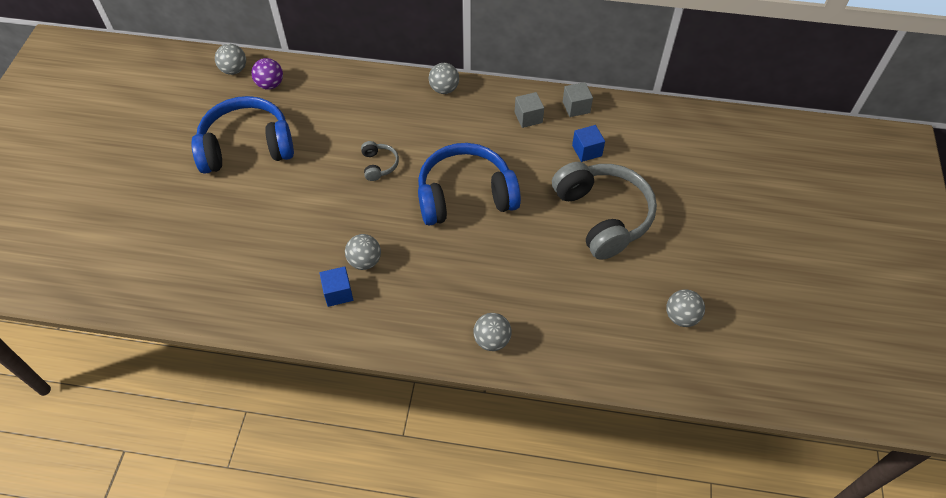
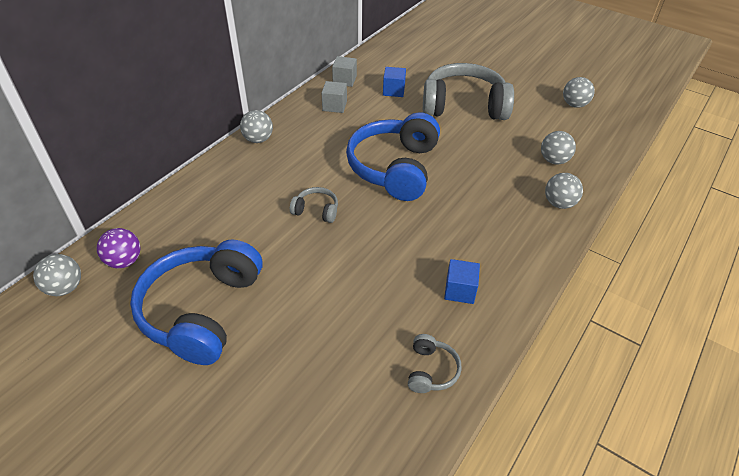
camera: 65 degrees left, 10 degrees down
(251, 299) = (431, 370): none -> grey headphones
(365, 261) = (431, 258): grey ball -> grey ball (554, 160)

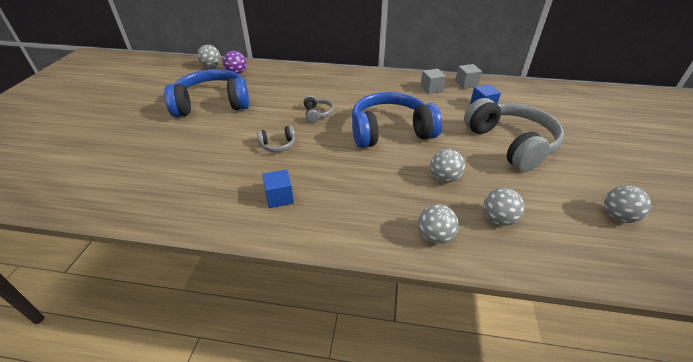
camera: 65 degrees right, 5 degrees down
(258, 139) = (365, 75): grey ball -> grey ball (444, 178)
(431, 370) = (195, 202): grey headphones -> grey headphones (278, 145)

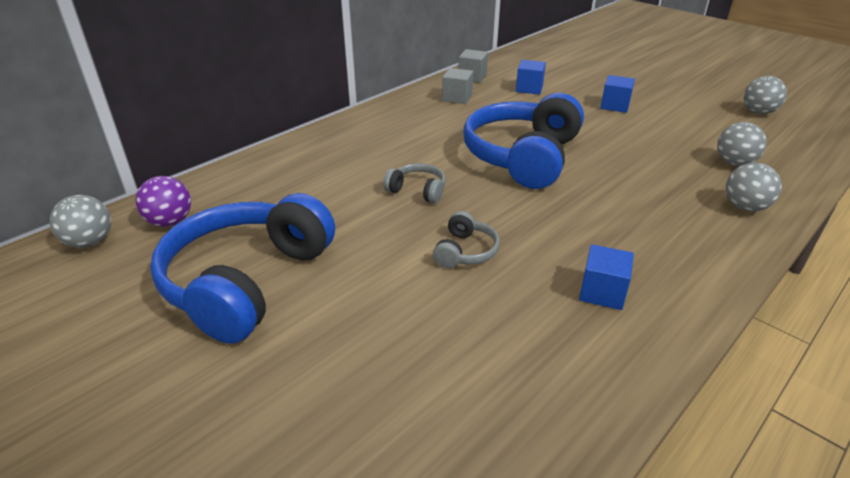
camera: 55 degrees left, 5 degrees down
(444, 178) = (647, 162): grey ball -> none
(511, 144) = (615, 106): grey headphones -> blue cube

